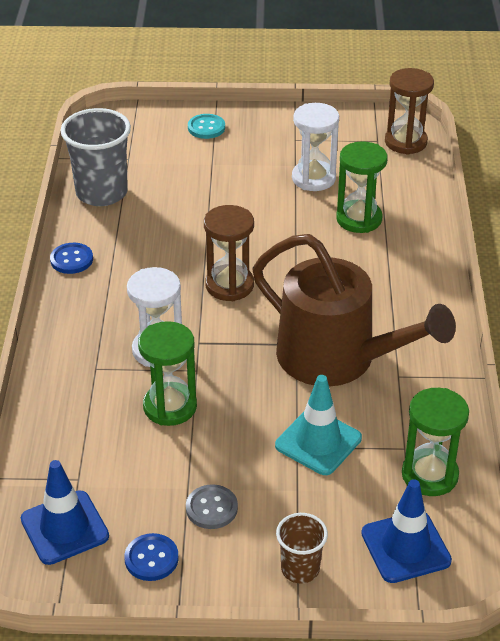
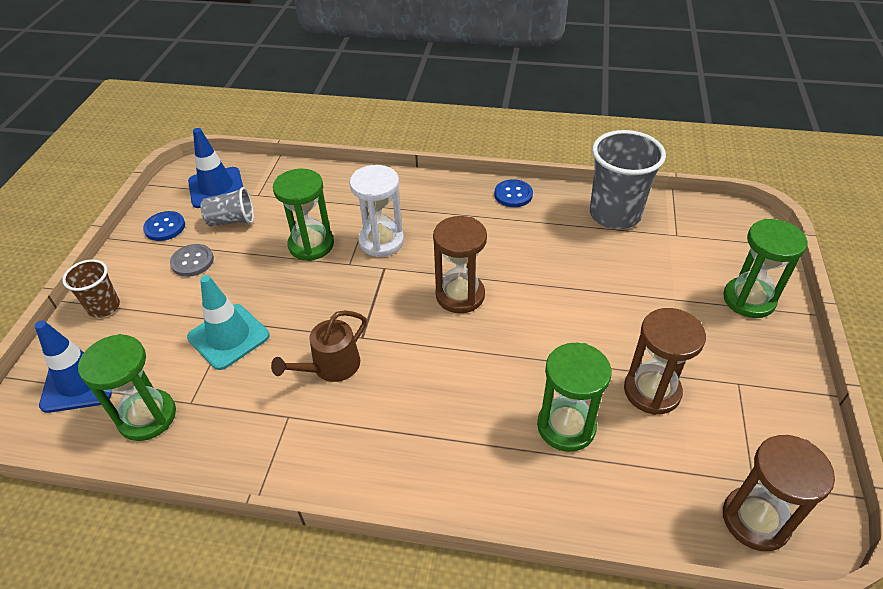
camera: 100 degrees right, 5 degrees up
(133, 491) = (232, 221): none -> grey cup
(206, 128) = (749, 299): turquoise button -> green hourglass
(313, 178) = (652, 391): white hourglass -> brown hourglass
(336, 358) = (331, 366): brown watering can -> brown watering can, size x0.47

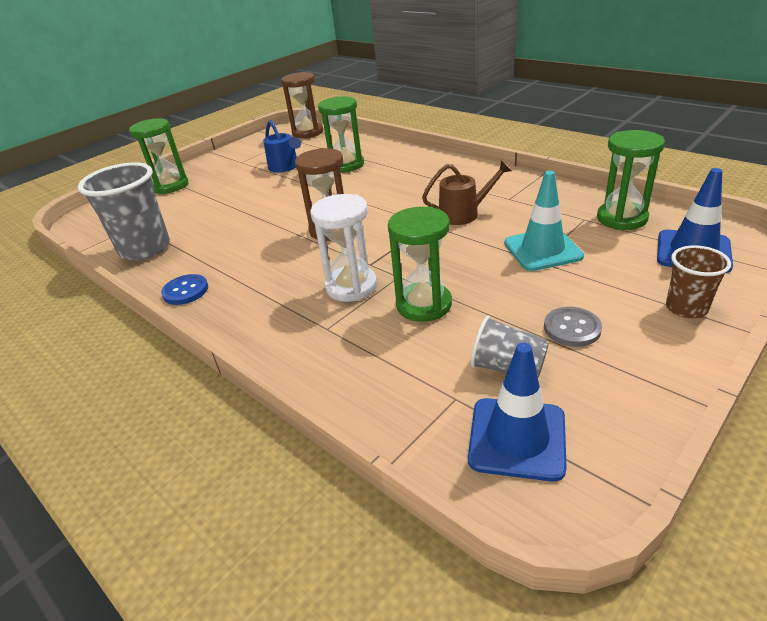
camera: 145 degrees left, 10 degrees down
(165, 227) = (611, 391): blue button -> none
(652, 391) = (285, 167): brown hourglass -> blue watering can

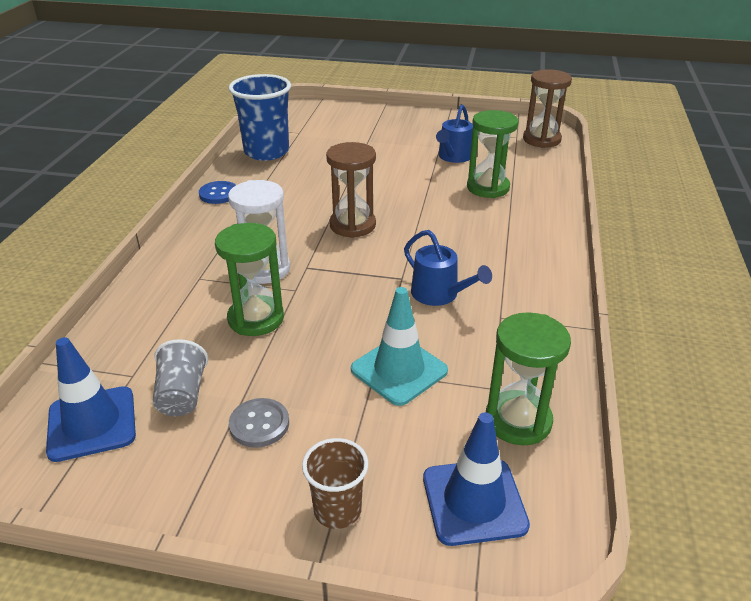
camera: 55 degrees right, 0 degrees up
(145, 249) = (266, 152): grey cup -> blue cup
(170, 186) = (371, 118): green hourglass -> none
(463, 214) = (439, 294): brown watering can -> blue watering can

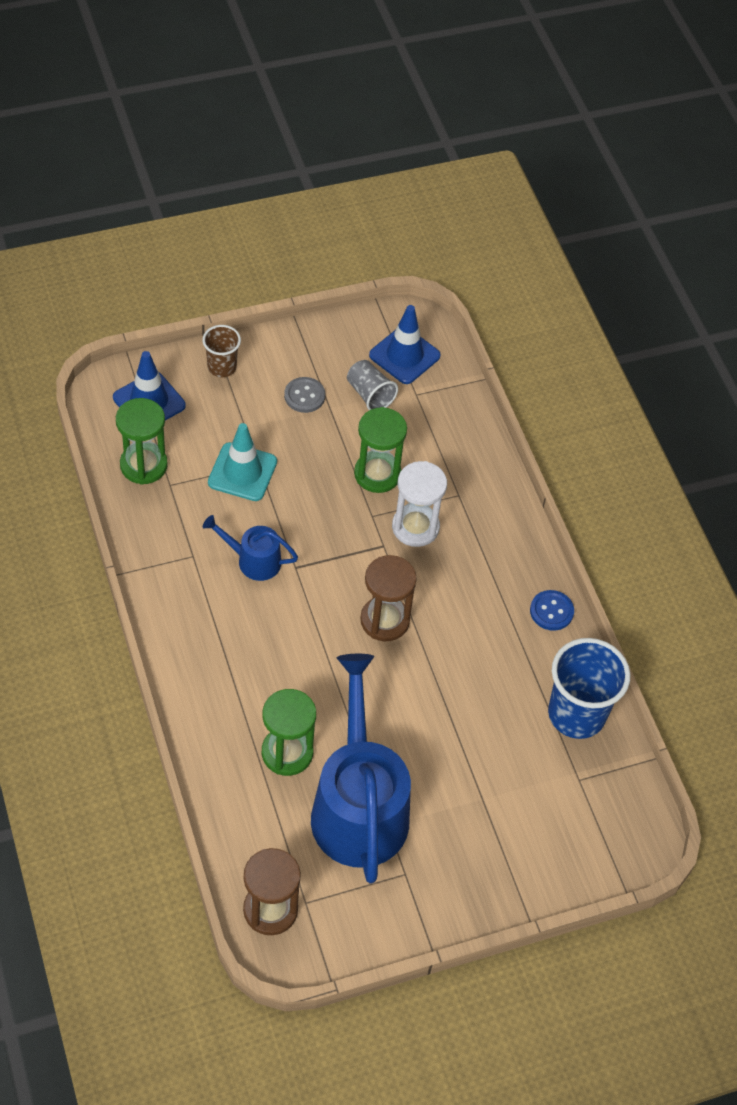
camera: 145 degrees right, 20 degrees up
(453, 157) = (358, 807): blue watering can -> blue watering can, size x2.14

